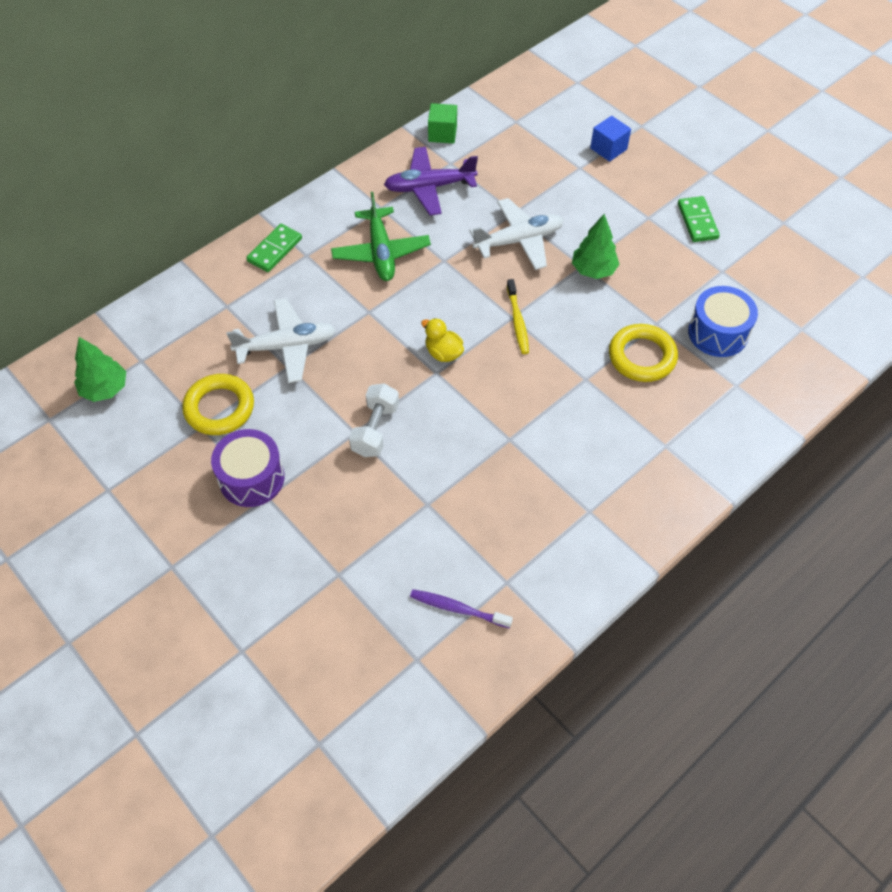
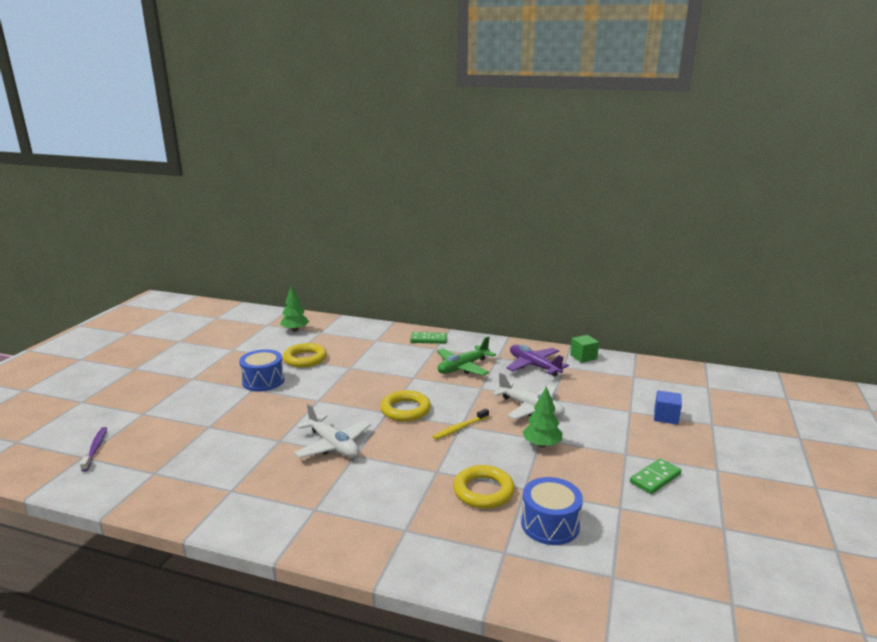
camera: 60 degrees right, 35 degrees down
(251, 478) = (263, 381): purple drum -> blue drum
(286, 346) = (363, 363): white plane -> white plane (333, 445)
(375, 429) = (325, 406): white dumbbell -> none
(443, 353) = (405, 410): yellow duck -> yellow ring
(458, 609) = (200, 476): purple toothbrush -> purple toothbrush (95, 448)

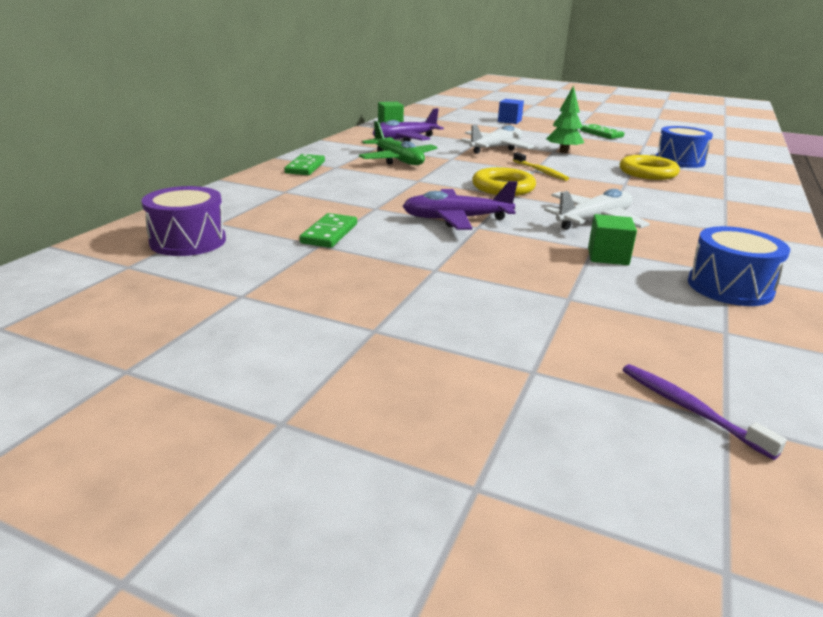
camera: 85 degrees left, 5 degrees up
(95, 448) = (689, 409): purple toothbrush -> purple toothbrush turned 60 degrees clockwise
(263, 381) = (406, 262): blue drum -> blue drum (729, 287)
(264, 444) = (608, 256): none -> green cube
(295, 330) = (188, 241): green tree -> purple drum
(305, 359) = (329, 233): yellow ring -> green domino
(331, 393) = (456, 219): none -> purple plane

